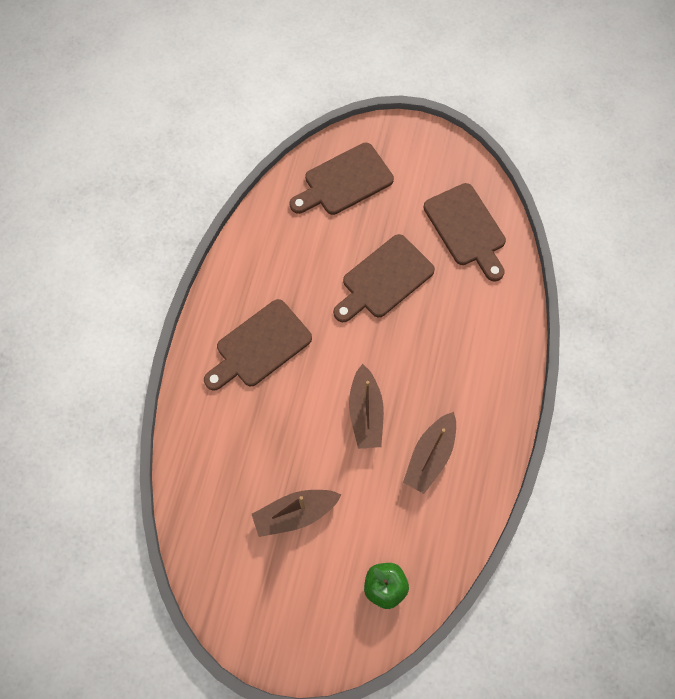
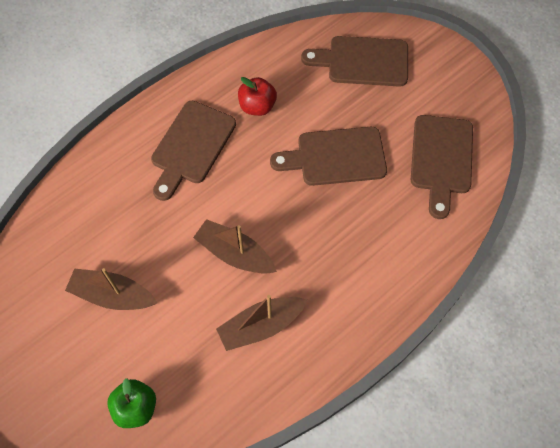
camera: 35 degrees right, 5 degrees down
(260, 346) = (191, 146): brown cutting board -> brown cutting board turned 60 degrees counterclockwise
(287, 276) = (257, 106): none -> red apple
(365, 413) = (234, 253): brown boat -> brown boat turned 90 degrees clockwise

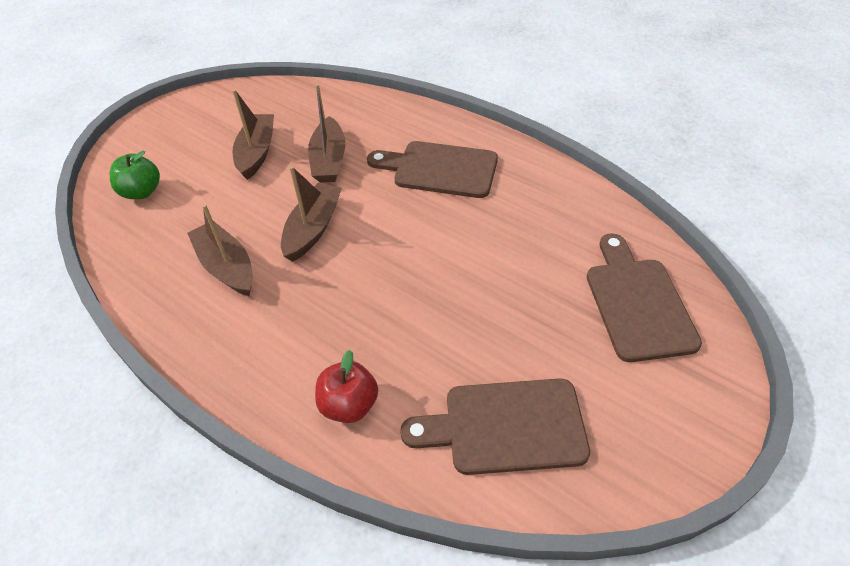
camera: 80 degrees right, 15 degrees down
(148, 231) = (329, 160): none -> brown boat
(257, 106) = (514, 211): red apple -> red apple (349, 405)
(335, 157) = (467, 297): brown cutting board -> none

